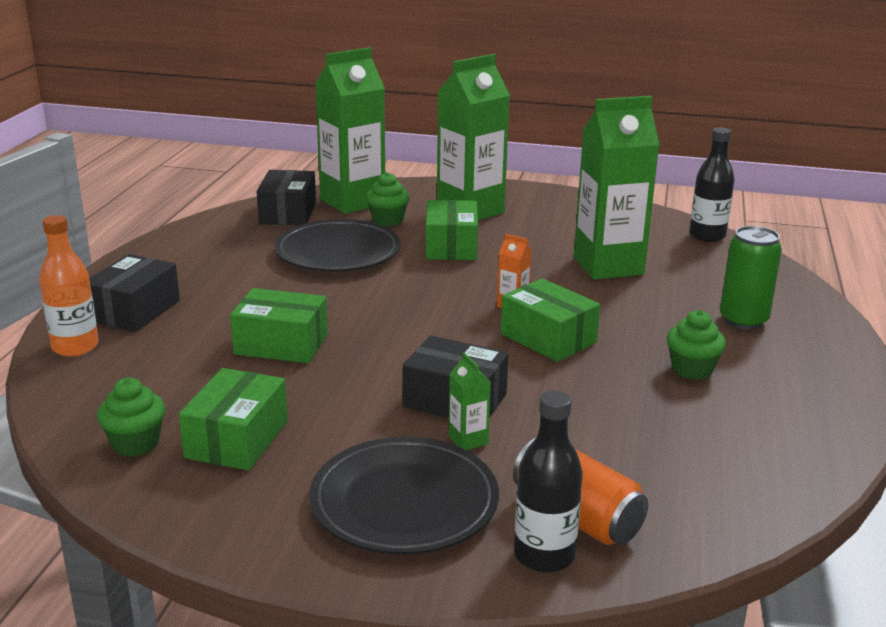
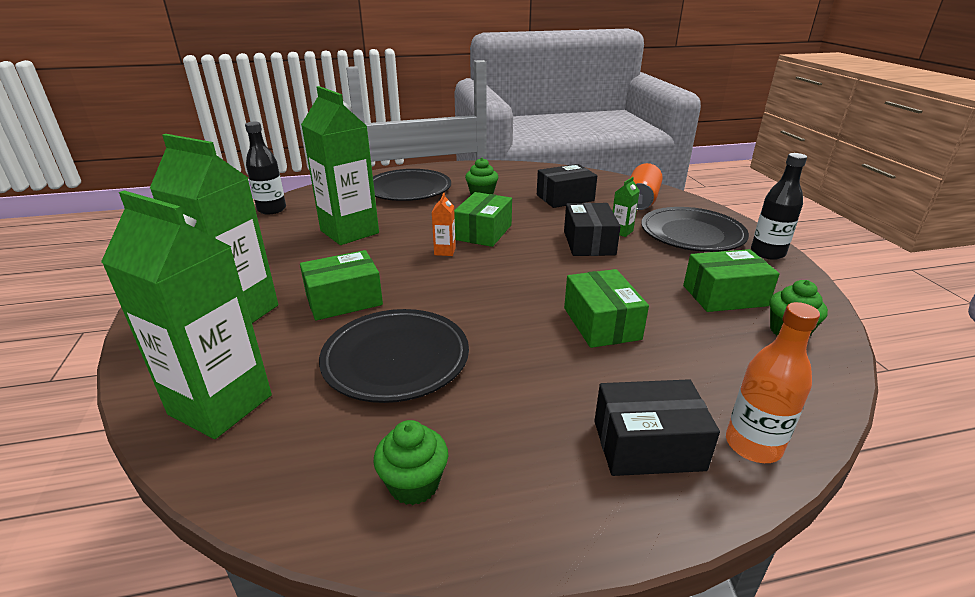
camera: 115 degrees left, 5 degrees up
(288, 213) = (282, 450): black box -> black box (565, 198)
(387, 220) = (285, 356): green cupcake -> green cupcake (414, 484)
(544, 555) = (675, 202): black bottle -> black bottle (767, 253)
(743, 320) = (408, 190): green can -> black plate

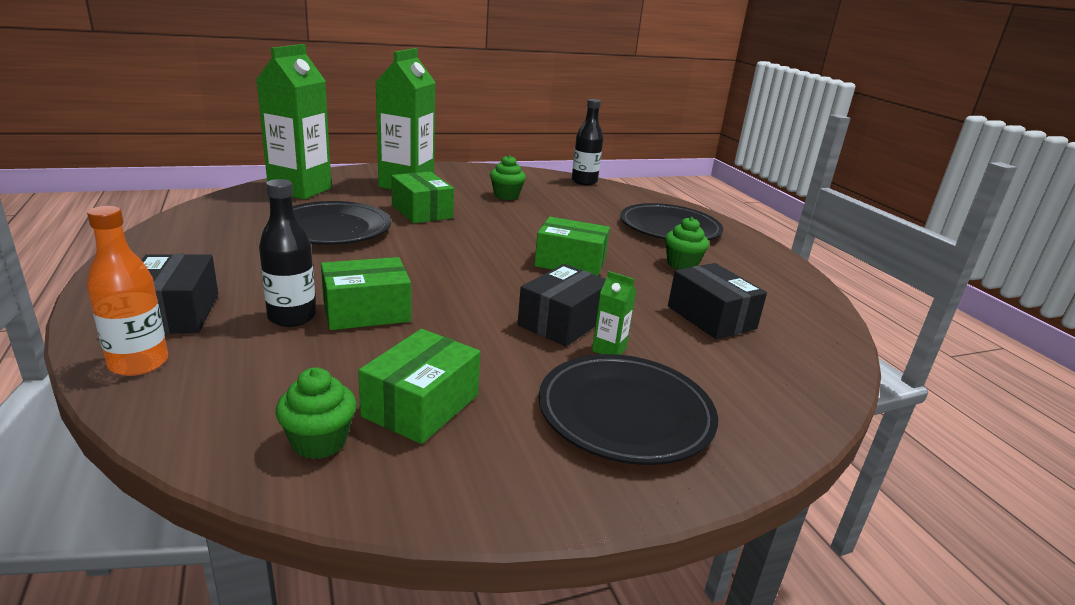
camera: 80 degrees right, 5 degrees down
(349, 232) = (548, 208): green carton -> none
(414, 484) = (195, 236): green cupcake -> green cupcake (506, 196)
(445, 251) = (517, 245): orange carton -> none
(589, 243) = (562, 322): black box -> black box turned 45 degrees counterclockwise
(641, 201) = (747, 383): orange can -> none
(724, 295) = (421, 405): green box -> green box turned 45 degrees clockwise
(767, 253) = (575, 488): black bottle -> black bottle (292, 317)

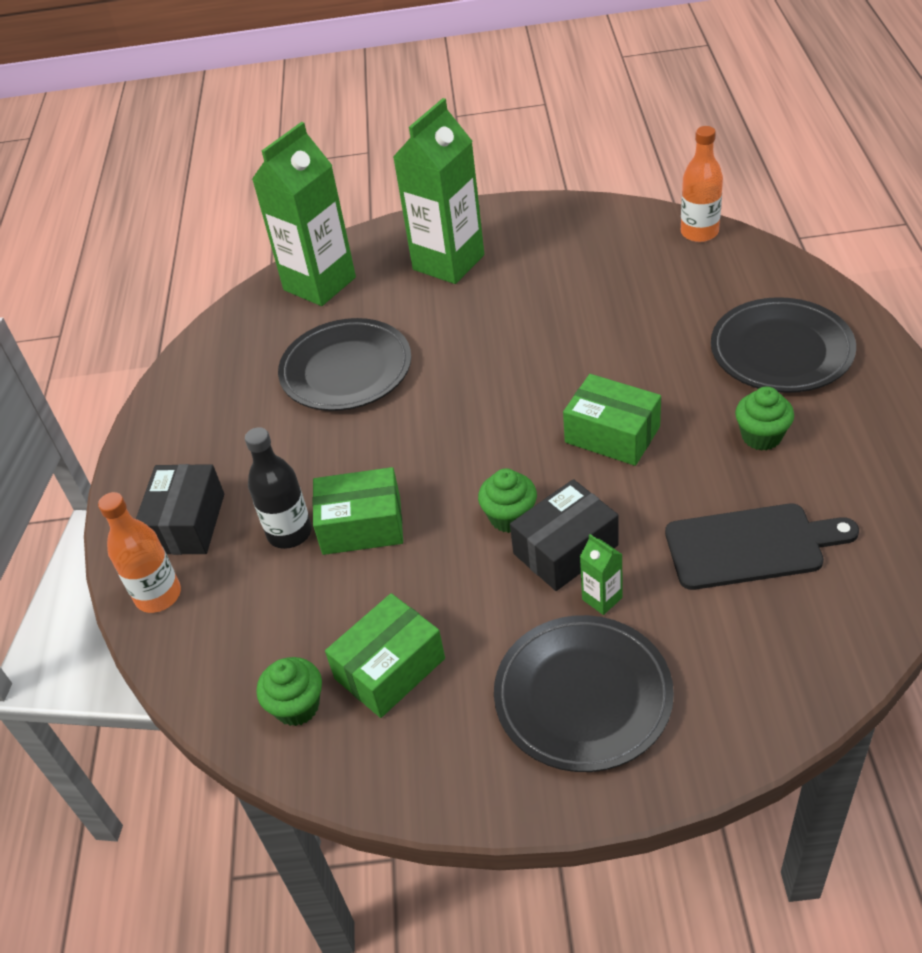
camera: 25 degrees right, 20 degrees up
(422, 211) = (456, 325): green box -> none
(506, 196) = (574, 280): green cupcake -> green cupcake (509, 517)
(584, 181) = (699, 232): black bottle -> orange bottle
(711, 317) = (751, 546): black box -> black cutting board

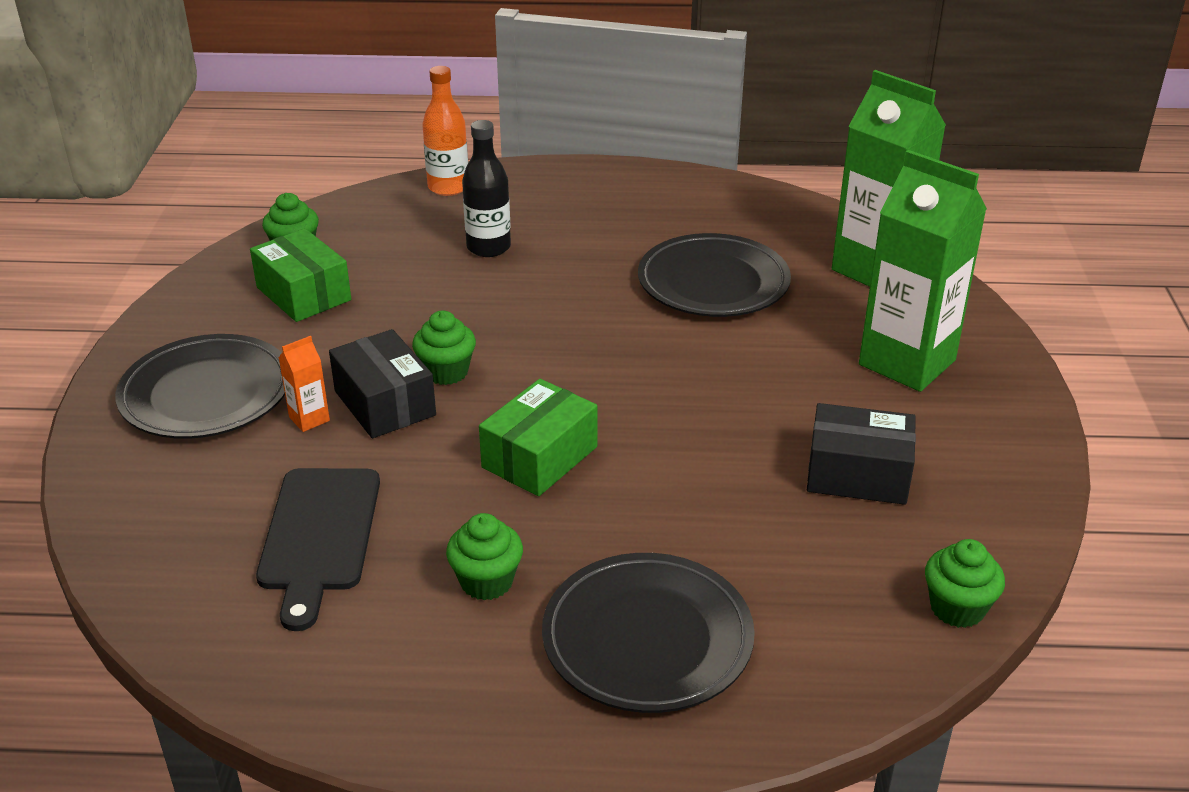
camera: 90 degrees right, 10 degrees down
(186, 523) = (525, 197): black box -> black box (857, 474)
(361, 526) = (478, 285): green box -> none
(602, 598) = (309, 419): green carton -> orange carton
(699, 232) = (957, 608): orange bottle -> green cupcake

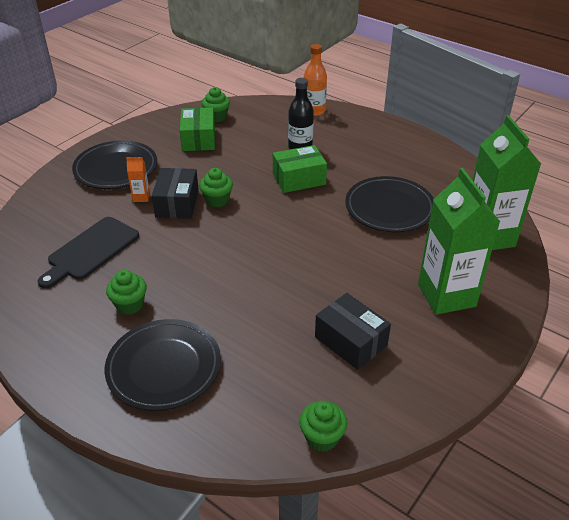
camera: 35 degrees right, 5 degrees up
(539, 457) = (212, 258): green box -> green box (299, 179)

